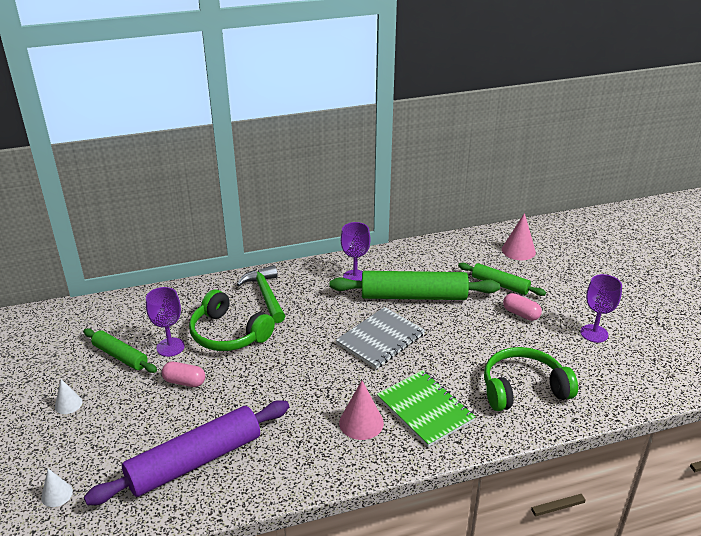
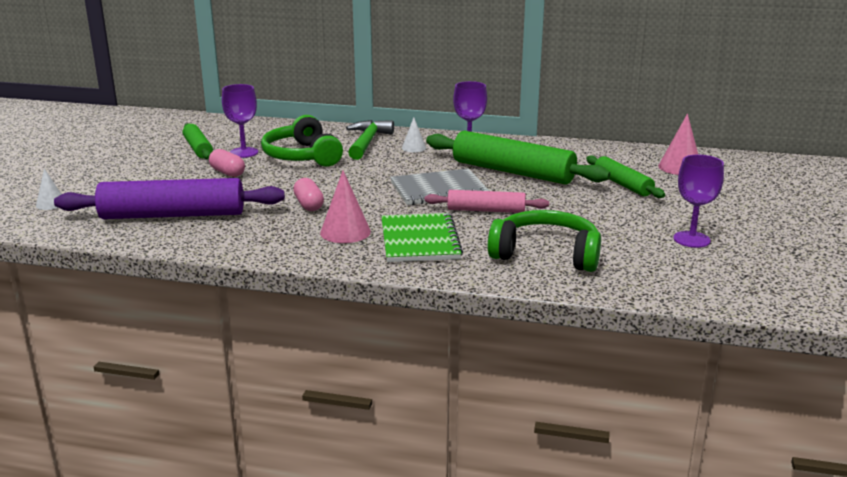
camera: 30 degrees right, 10 degrees down
(68, 404) = (124, 163): white cone -> white cone (413, 148)
(437, 352) = (486, 210): none -> pink rolling pin
(521, 314) = (618, 207): pink capsule -> pink capsule (309, 205)

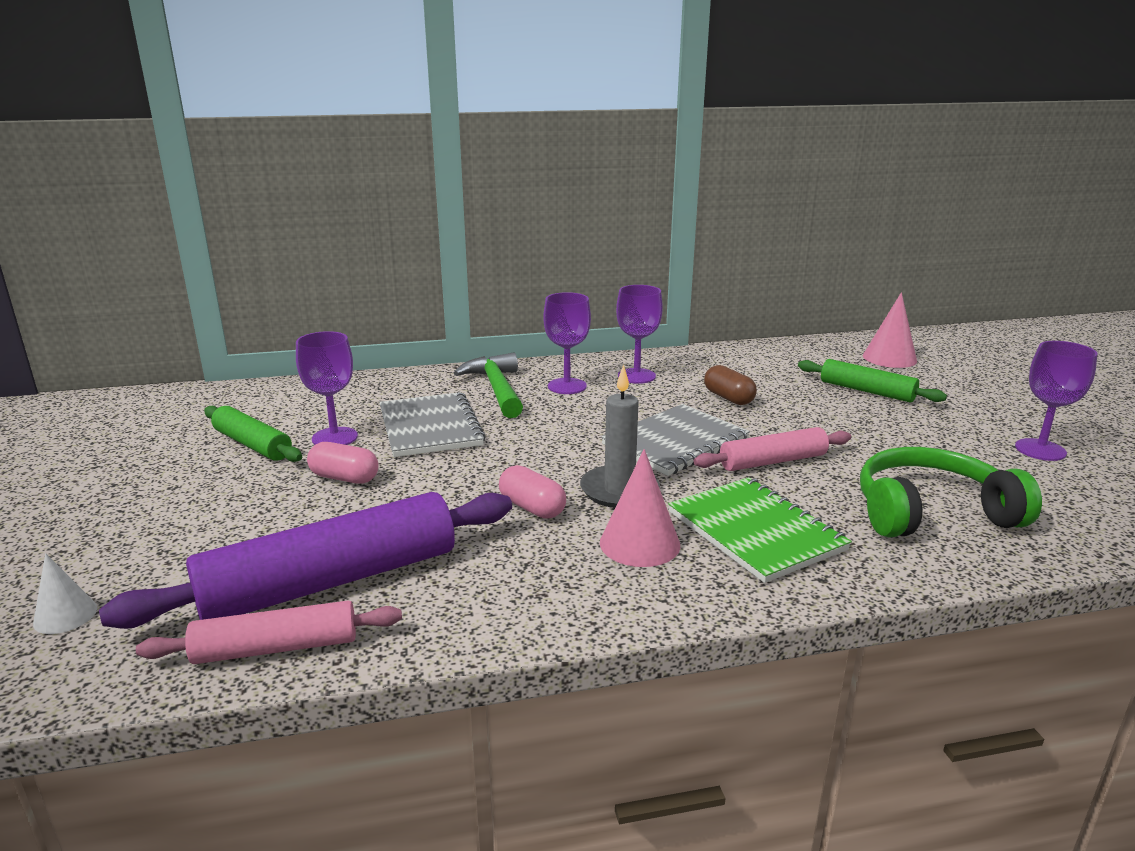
camera: 25 degrees left, 0 degrees up
(123, 234) = (276, 648): none -> pink rolling pin
(302, 156) = (430, 427): green headphones -> grey notebook
(369, 206) = (619, 490): none -> grey candle
(413, 148) = (567, 386): white cone -> purple goblet
(513, 172) = (728, 398): green rolling pin -> brown capsule

